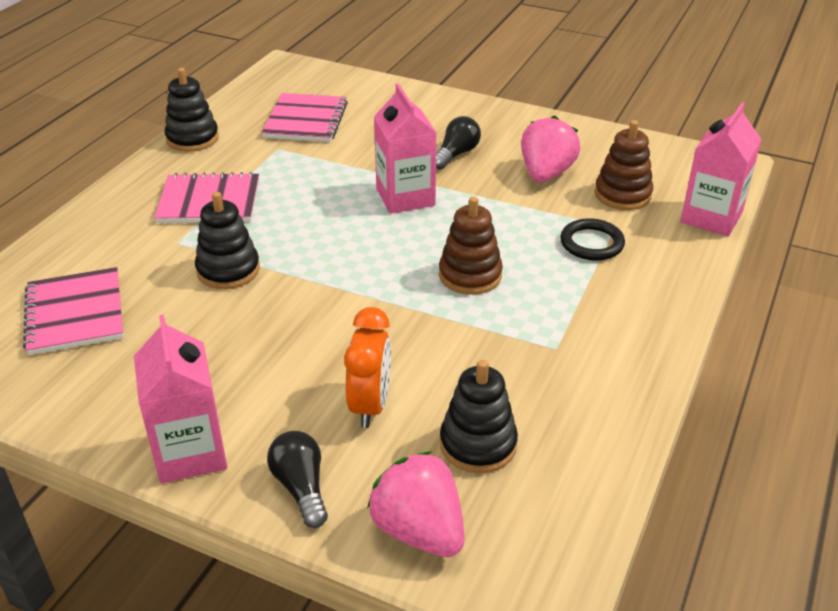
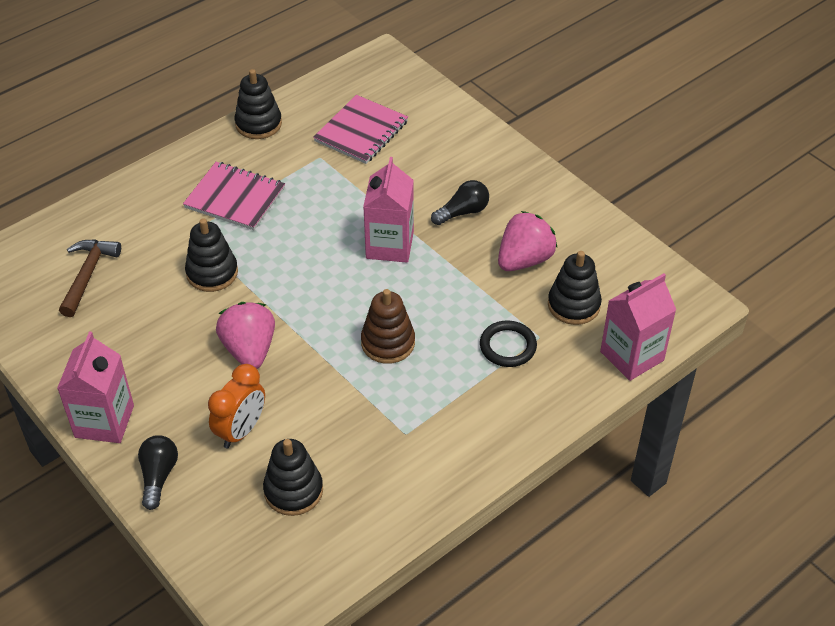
camera: 25 degrees right, 10 degrees up
(75, 313) = (88, 275): pink notebook -> brown hammer
(419, 530) = (213, 538): pink strawberry -> pink strawberry (249, 350)
(622, 195) = (573, 305): brown stacking toy -> black stacking toy

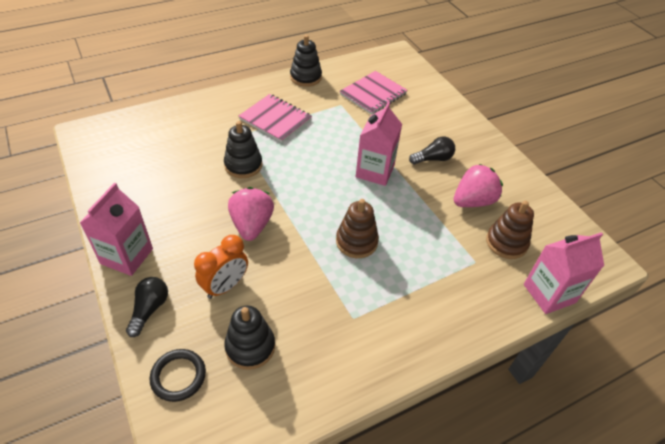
camera: 10 degrees right, 0 degrees up
(88, 275) = (158, 150): brown hammer -> none
(508, 346) = (449, 264): black ring -> black ring (178, 376)
(573, 305) = (506, 242): black stacking toy -> brown stacking toy

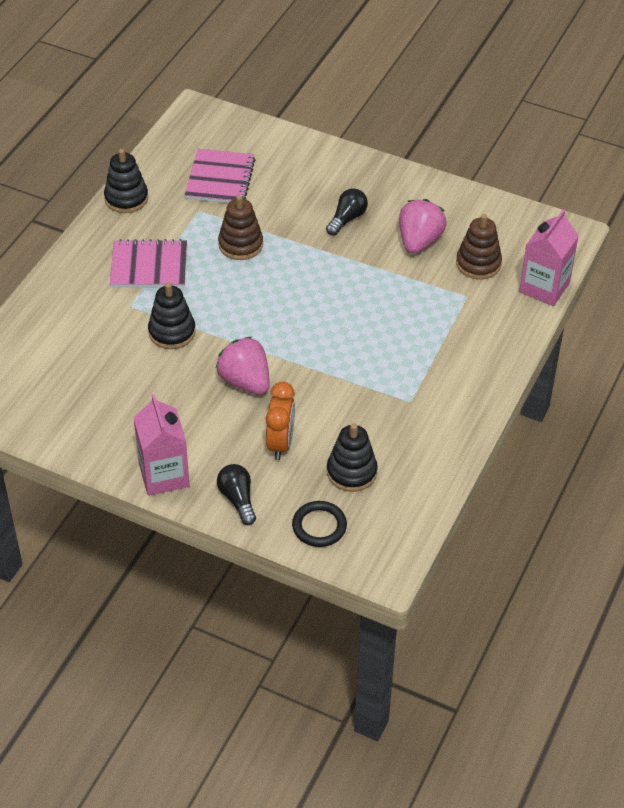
camera: 35 degrees left, 0 degrees up
(356, 242) = (353, 339): brown stacking toy -> brown stacking toy (240, 245)
(375, 171) = (305, 264): pink carton -> none

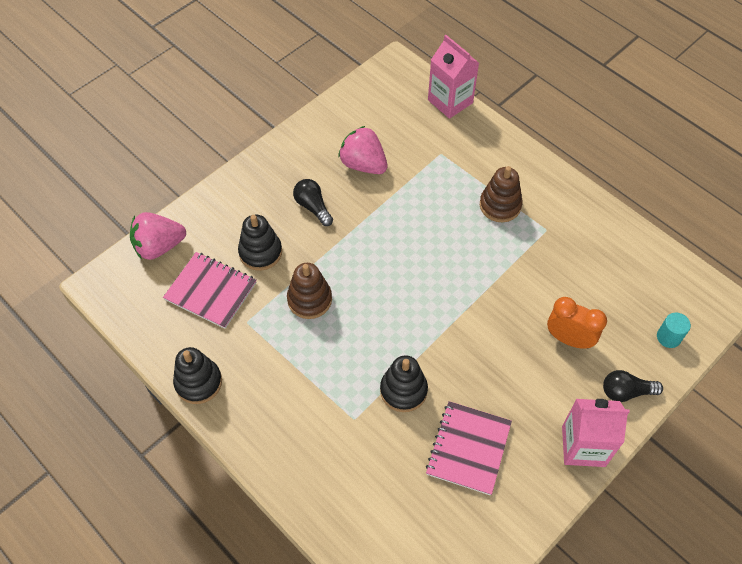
camera: 70 degrees left, 10 degrees up
(149, 266) = (306, 387): pink notebook -> pink notebook (468, 448)
(245, 381) = (487, 346): pink strawberry -> pink strawberry (159, 246)
(319, 526) = (668, 337): black ring -> turquoise cylinder
(351, 472) = (614, 295): black stacking toy -> black stacking toy (260, 252)
(478, 264) = (406, 134): brown stacking toy -> brown stacking toy (500, 205)

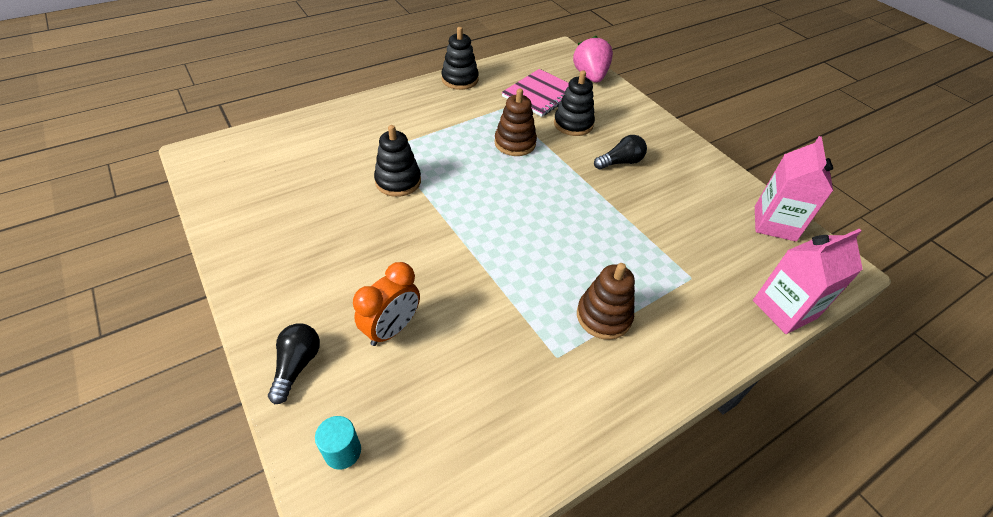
camera: 100 degrees right, 10 degrees down
(363, 164) = (675, 207): pink strawberry -> none
(468, 448) = (317, 210): pink notebook -> none
(583, 446) = (262, 300): pink carton -> pink carton (774, 223)

